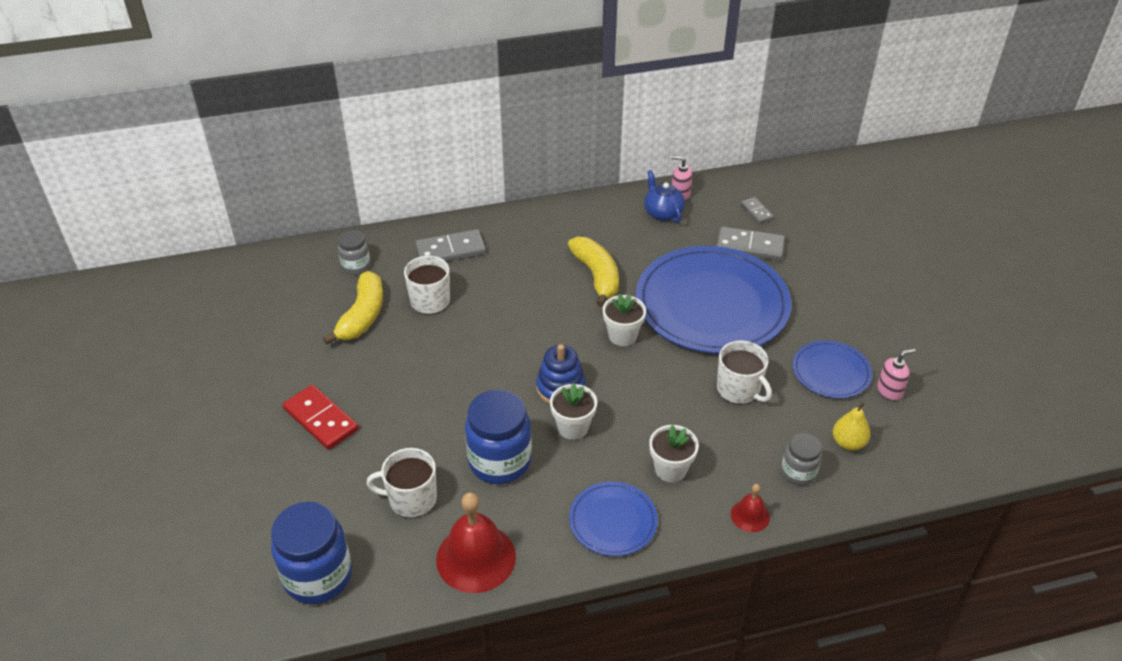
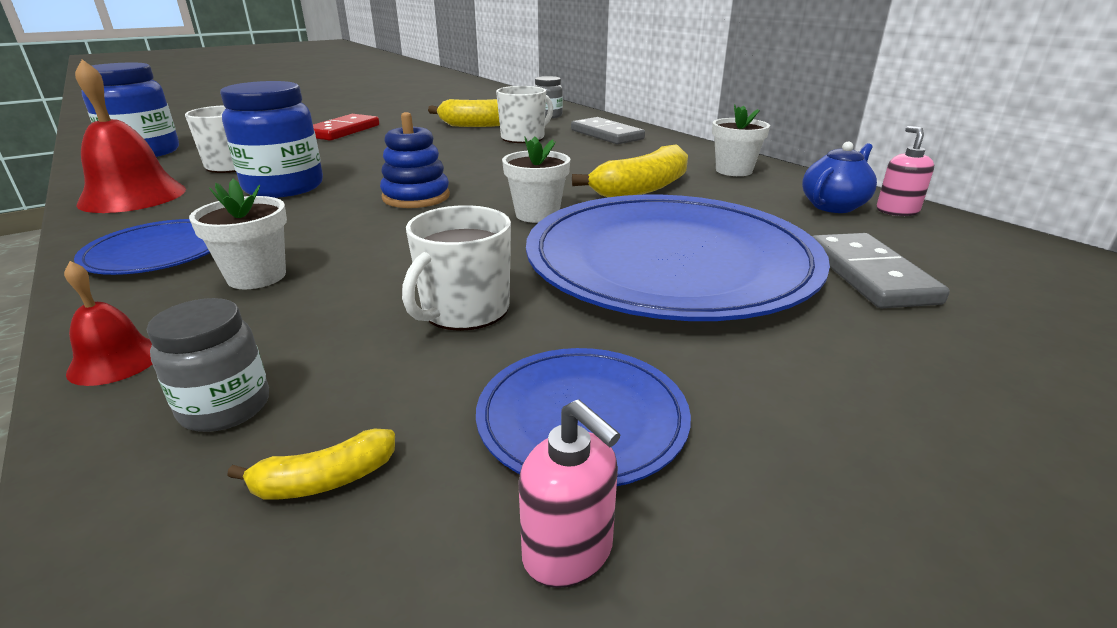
camera: 70 degrees right, 15 degrees down
(573, 427) = (344, 211): white flower pot -> white flower pot (733, 171)
(756, 212) = (979, 269): grey domino -> none
(848, 443) = (324, 480): yellow pear -> yellow banana

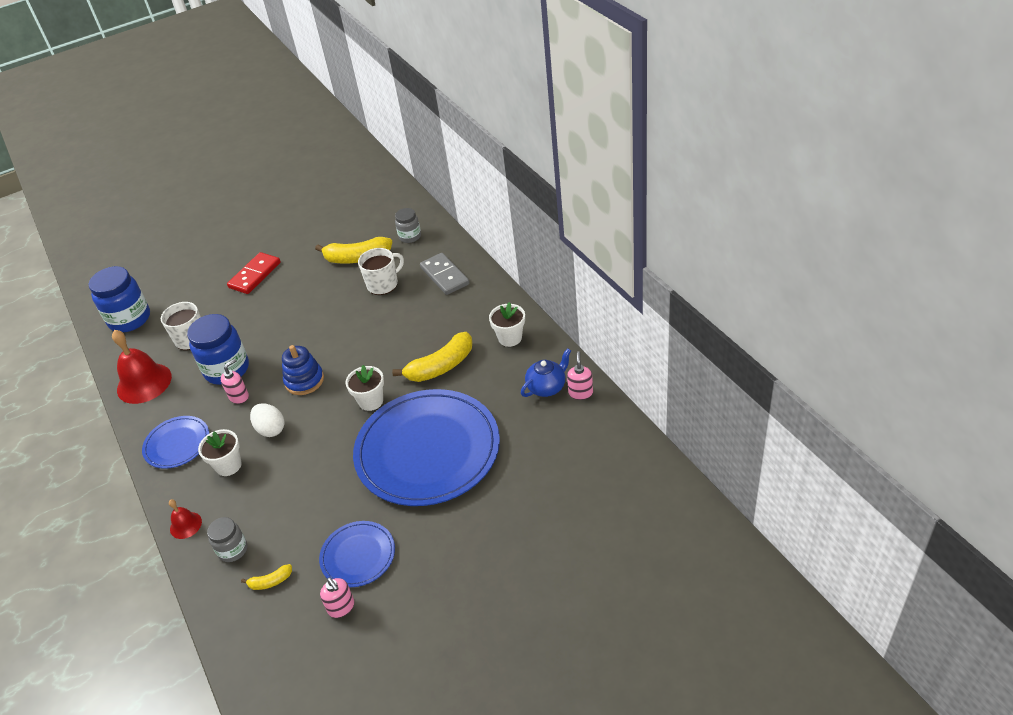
camera: 10 degrees right, 15 degrees up
(299, 209) = (239, 397): none -> pink soap dispenser
(353, 238) = (271, 429): none -> white egg
(464, 310) = (322, 491): white mug -> none
(870, 275) = (521, 461): grey domino -> none

